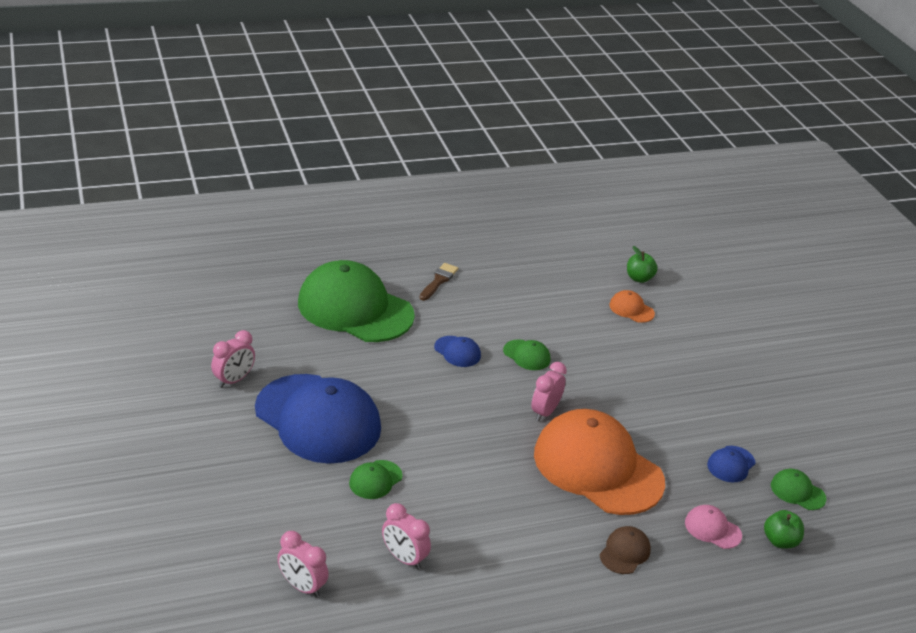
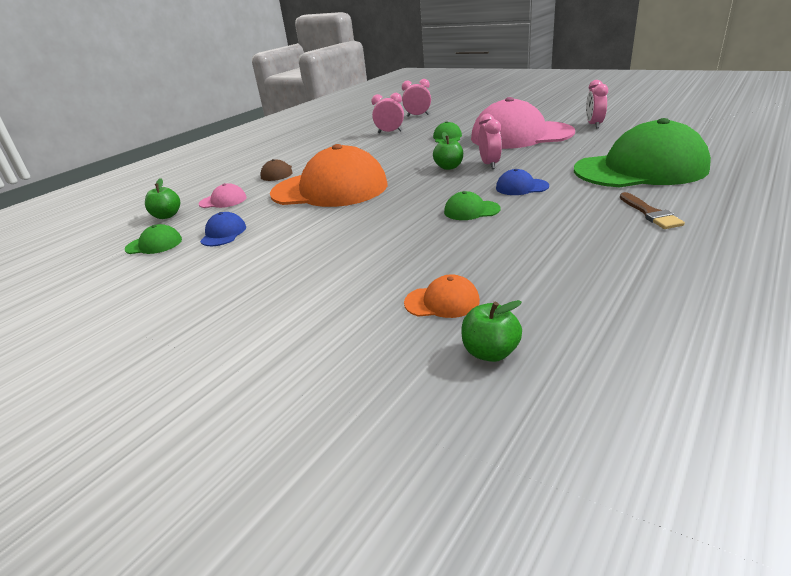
camera: 150 degrees right, 5 degrees down
(318, 419) = (521, 135): blue cap -> pink cap
(461, 419) = (449, 167): none -> green apple
(545, 412) = (403, 193): pink clock -> pink clock (489, 164)

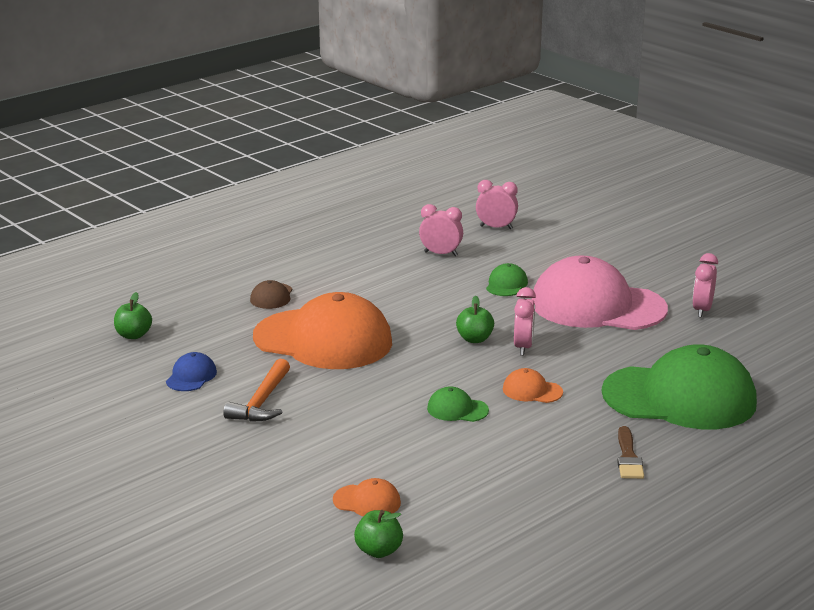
camera: 10 degrees right, 5 degrees down
(154, 244) = (118, 373): green cap -> none
(223, 201) = (199, 327): pink cap -> none
(294, 239) = (262, 402): none -> orange hammer
(521, 187) = (532, 391): blue cap -> orange cap

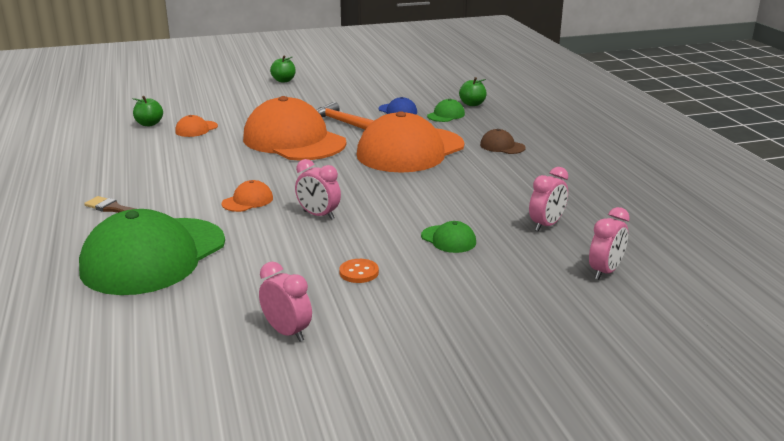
camera: 115 degrees right, 0 degrees up
(350, 415) = (294, 141): none -> orange cap
(457, 409) = (258, 171): green cap -> green cap (446, 115)
(474, 339) = (354, 200): green apple -> green apple (283, 80)
(597, 306) = (359, 272): pink cap -> orange button

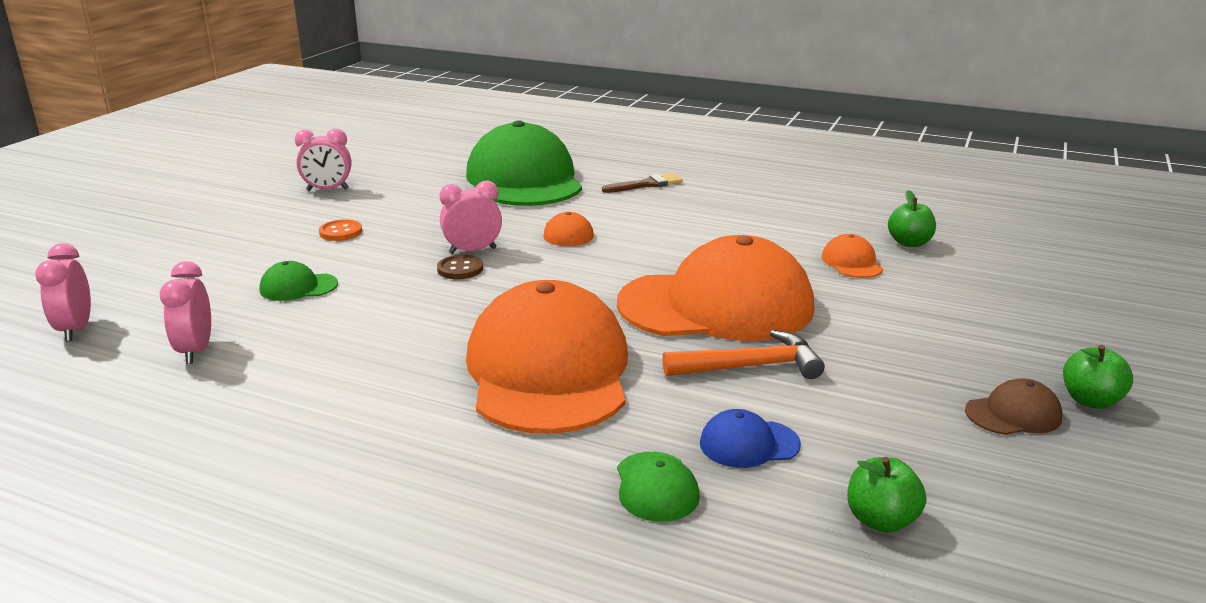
camera: 130 degrees right, 0 degrees up
(349, 207) = (460, 269): none -> brown button
(472, 104) = (680, 564): green apple -> green apple (881, 520)
(502, 146) = (427, 459): brown cap -> brown cap (1013, 414)

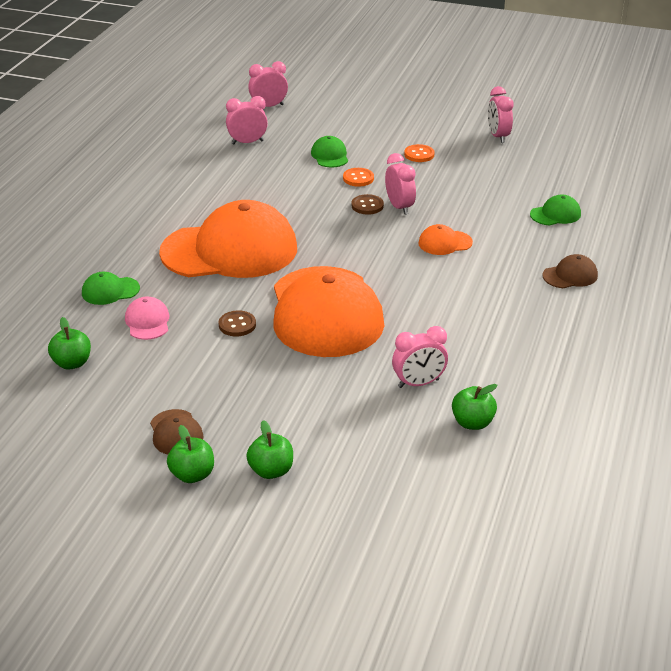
camera: 85 degrees right, 10 degrees up
(381, 271) = (358, 178): none -> orange button
(524, 180) = (555, 214): green cap -> green cap, size x0.40
(646, 185) = (570, 275): brown brush -> brown cap
(749, 444) = (147, 321): blue cap -> pink cap
(751, 366) = (237, 325): orange hammer -> brown button
(851, 262) = (418, 383): orange cap -> pink clock
(1049, 348) = (271, 471): none -> green apple

